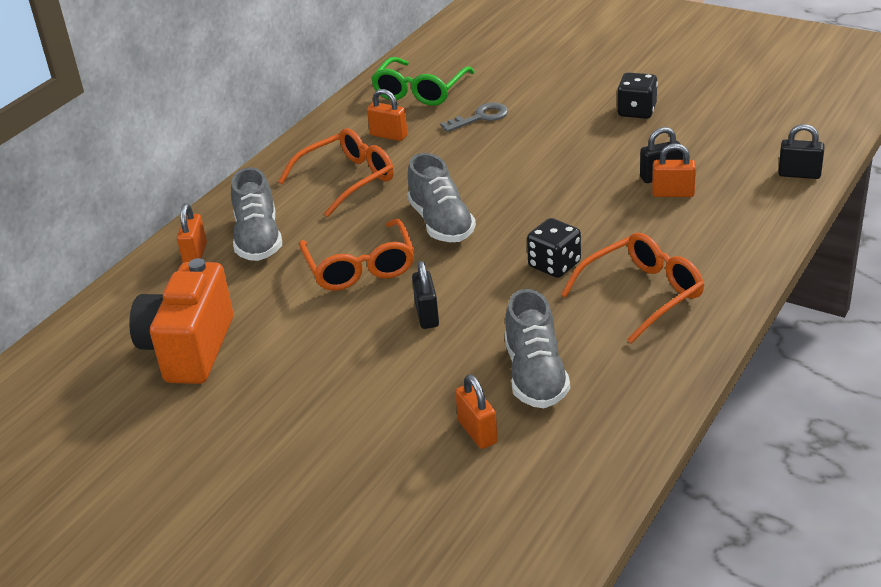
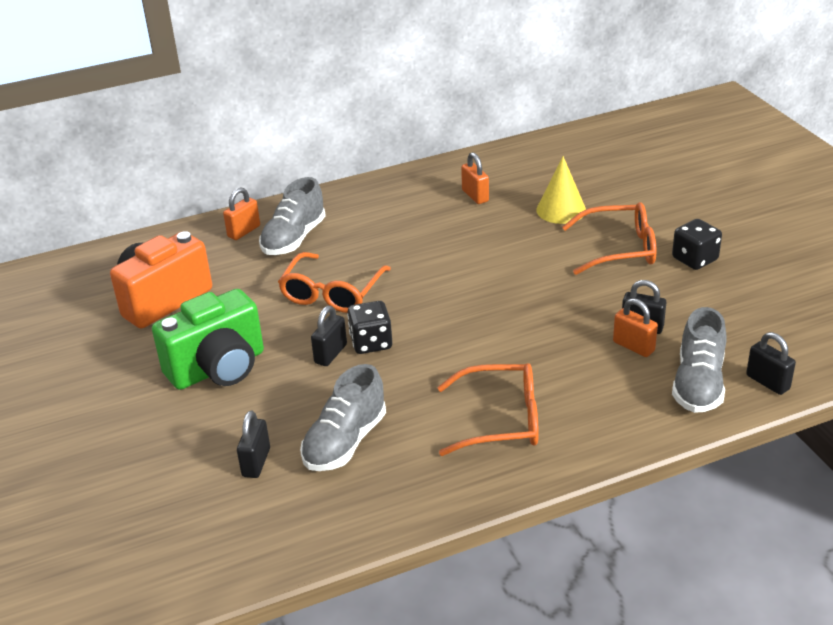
camera: 35 degrees right, 0 degrees up
(333, 378) = (218, 368): none -> green camera
(347, 180) = (404, 219): orange glasses -> orange glasses (619, 249)
(420, 91) = (542, 168): green glasses -> none
(441, 223) = (426, 286): grey shoe -> grey shoe (698, 384)
(477, 432) = (256, 462): orange padlock -> black padlock
(480, 117) = (561, 210): grey key -> yellow cone
(554, 265) = (466, 361): black dice -> black dice (371, 342)

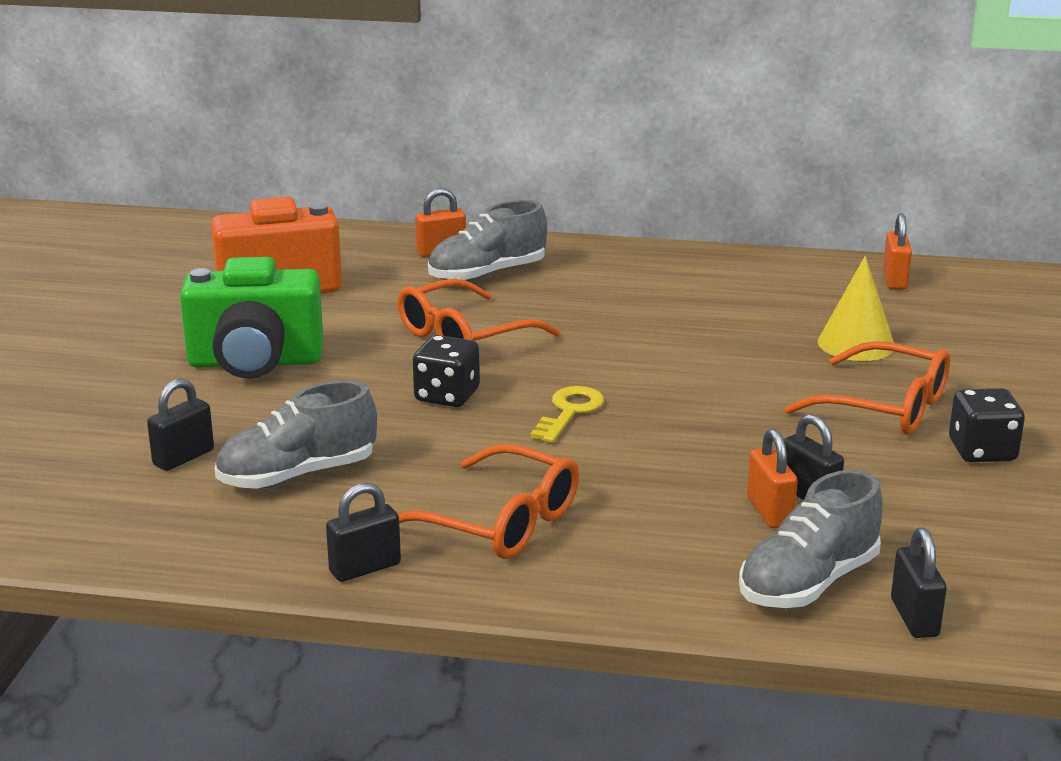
camera: 30 degrees right, 10 degrees down
(330, 354) = (388, 390): black padlock -> black padlock (365, 568)
(456, 324) = (569, 412): none -> yellow key
(475, 196) = (759, 297): orange padlock -> orange padlock (895, 280)

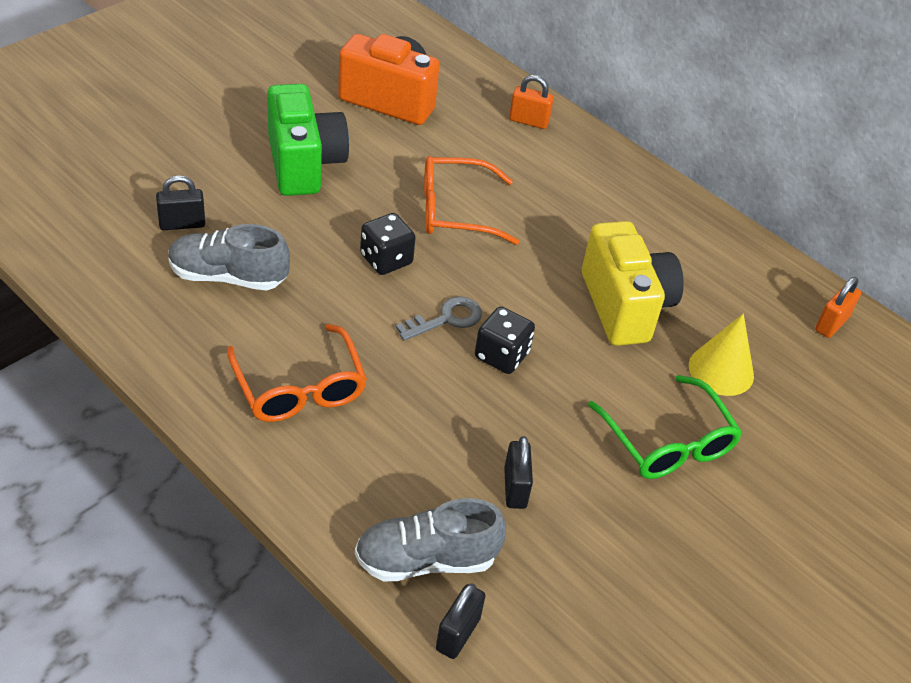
camera: 30 degrees right, 20 degrees up
(255, 362) = (304, 164): green camera -> green camera turned 135 degrees counterclockwise
(365, 568) = (185, 376): black padlock -> none
(487, 274) = (535, 160): grey shoe -> none
(569, 412) = (446, 319): yellow key -> grey key
(715, 337) = (624, 306): none -> yellow camera
(769, 512) = (473, 485): orange padlock -> none
(885, 407) = (667, 442): orange glasses -> green glasses
(982, 451) = (687, 525): black dice -> black dice (501, 355)

